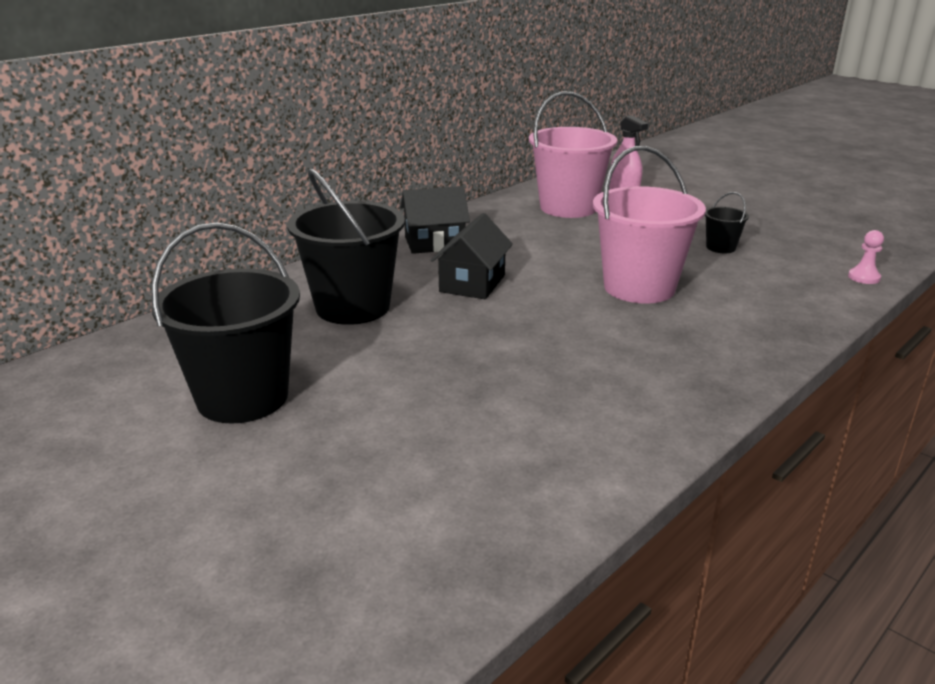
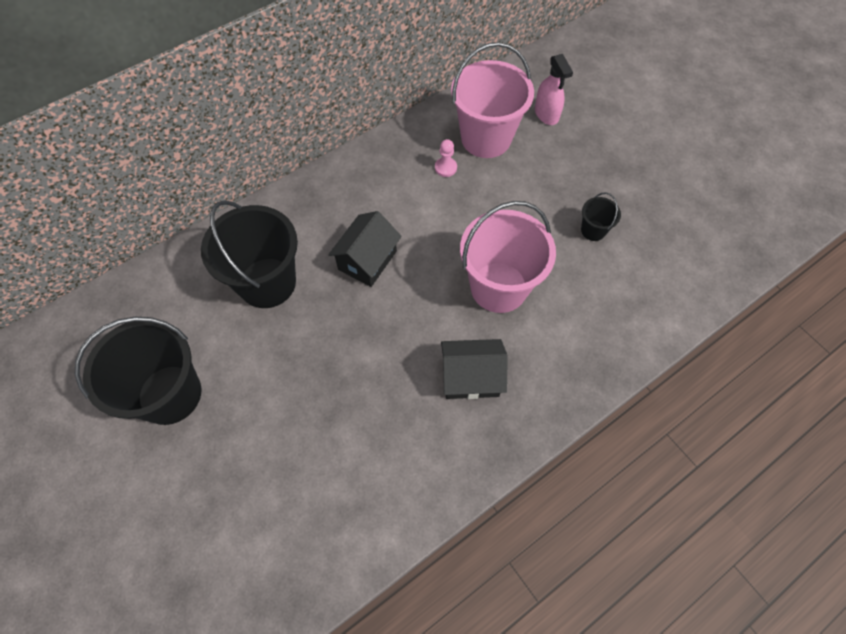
camera: 10 degrees right, 35 degrees up
(434, 243) = (354, 188): black house -> black house (471, 377)
(864, 277) = (693, 299): pink pawn -> pink pawn (445, 168)

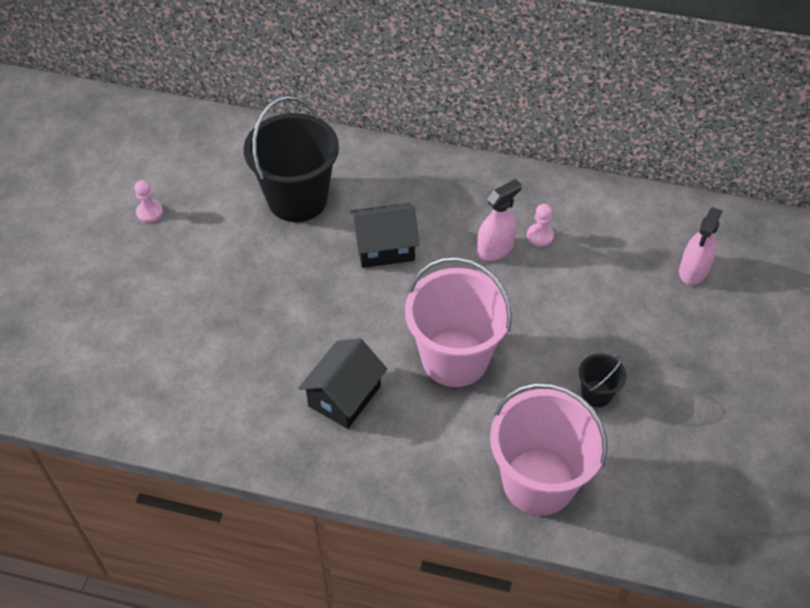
camera: 50 degrees right, 10 degrees down
(170, 394) = (149, 212): black bucket -> pink pawn
(432, 199) = (495, 248): none -> pink spray bottle
(471, 377) = (344, 396): black house -> black house turned 75 degrees clockwise
(486, 138) = (608, 243): pink bucket -> pink bucket (538, 482)

